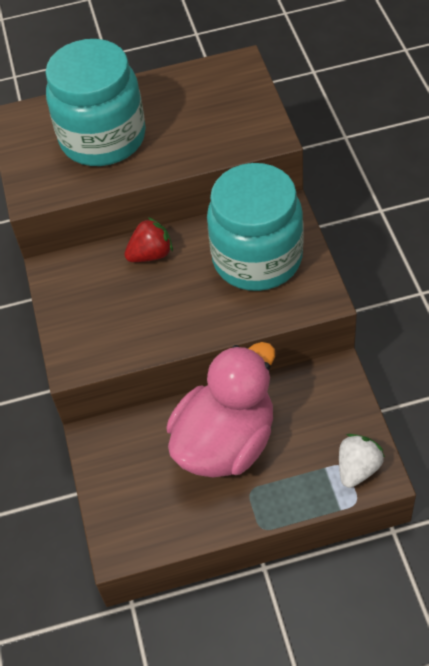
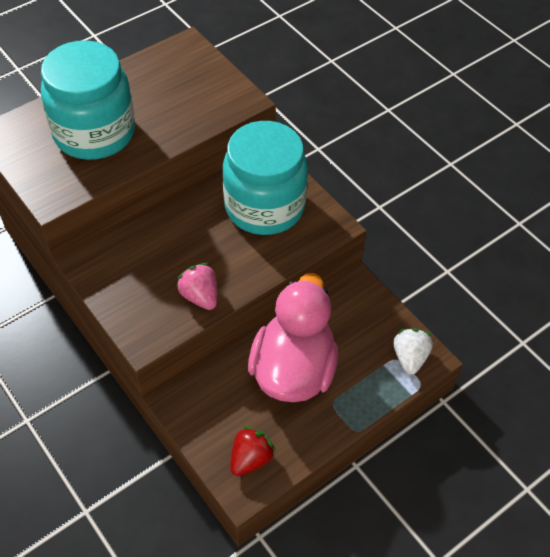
camera: 30 degrees left, 0 degrees up
(147, 335) = (200, 296): none -> pink strawberry
(151, 254) = (170, 226): red strawberry -> red strawberry (250, 458)

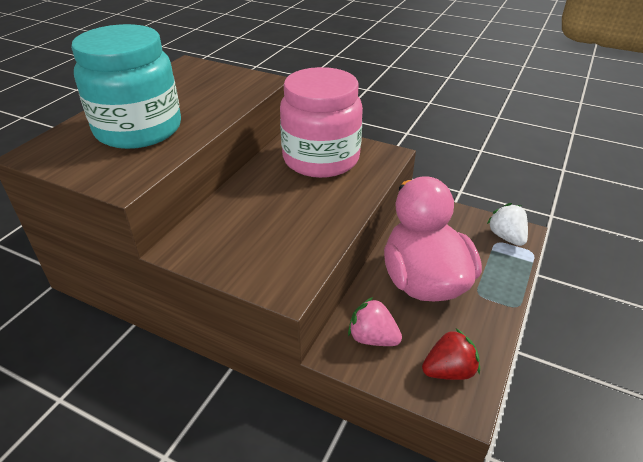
camera: 25 degrees left, 15 degrees down
(200, 296) = (315, 235): pink strawberry -> pink strawberry (372, 338)
(250, 458) = (448, 371): red strawberry -> red strawberry turned 60 degrees clockwise
(264, 207) = (321, 159): turquoise jar -> pink jar

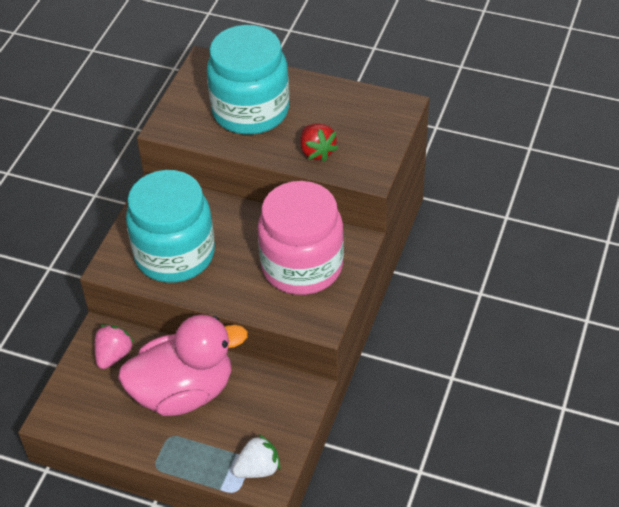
camera: 85 degrees right, 10 degrees up
(283, 235) = (175, 254): none -> turquoise jar
(448, 371) = (81, 408): red strawberry -> red strawberry (317, 152)

